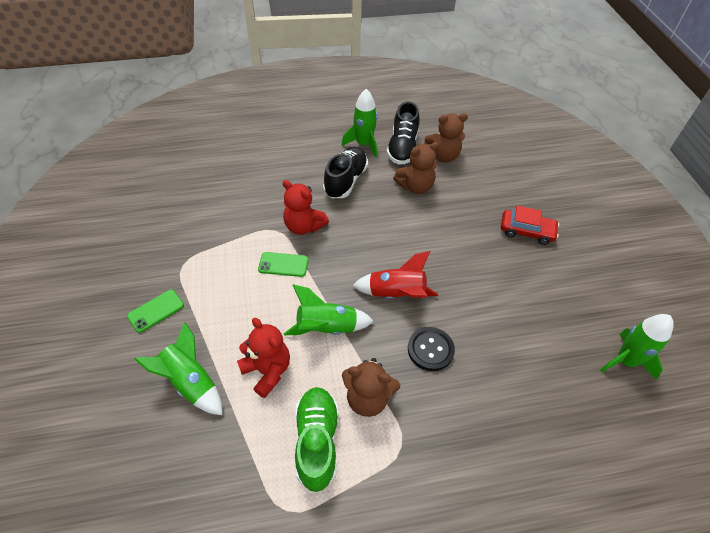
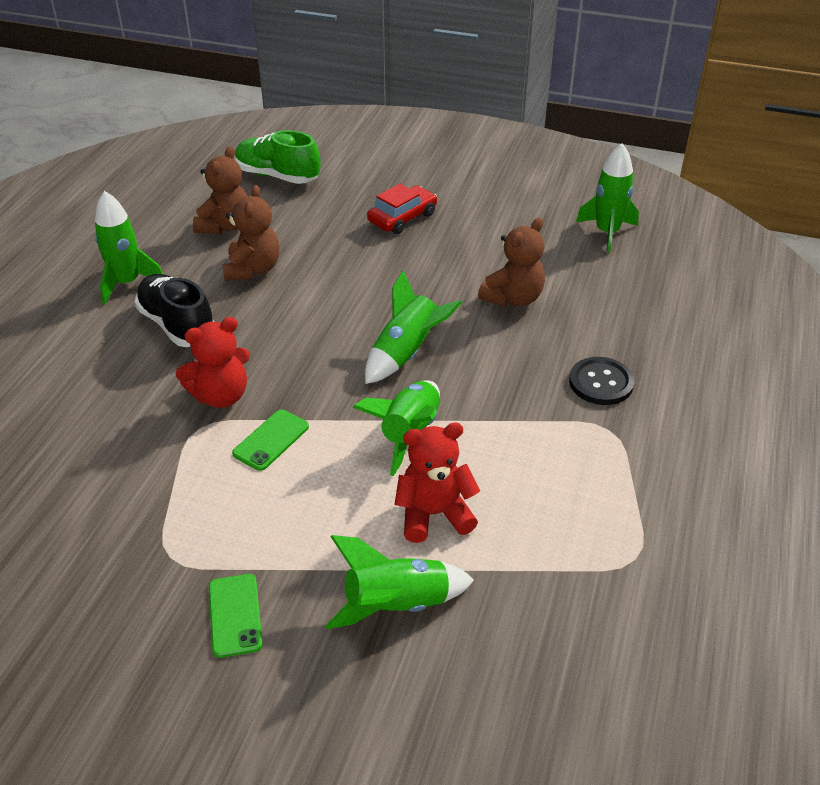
camera: 60 degrees left, 10 degrees down
(317, 441) = (563, 499): green shoe -> green shoe (277, 176)
(368, 398) = (533, 433): brown teddy bear -> brown teddy bear (513, 298)
(396, 294) = (406, 353): red rocket -> green rocket
(402, 148) = (173, 252): black shoe -> none
(430, 349) = (503, 357): black button -> black button (601, 383)

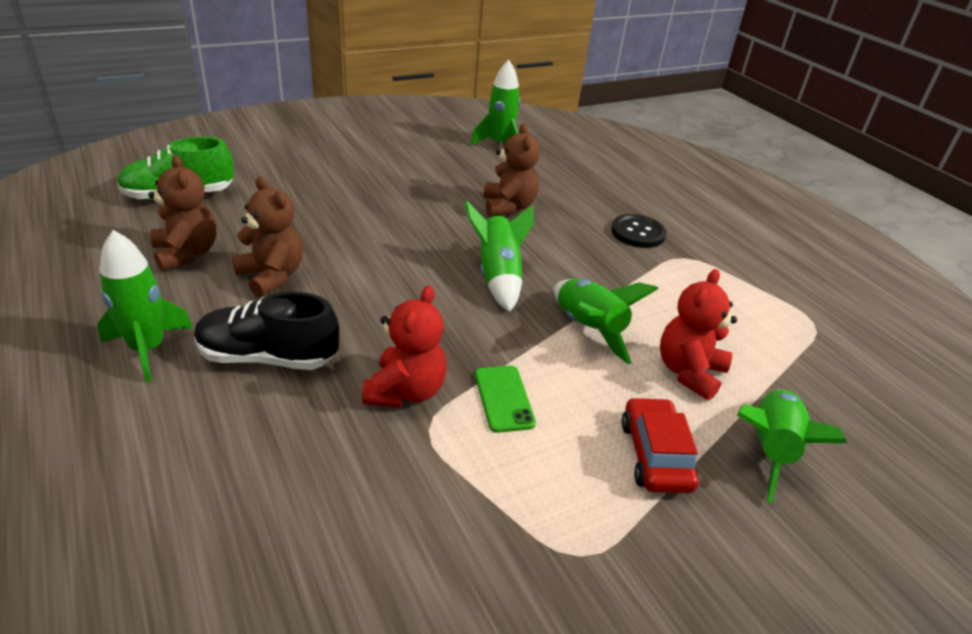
camera: 50 degrees left, 5 degrees down
(235, 615) = (700, 554): green phone -> none
(402, 218) = (345, 186): red car -> red car (655, 455)

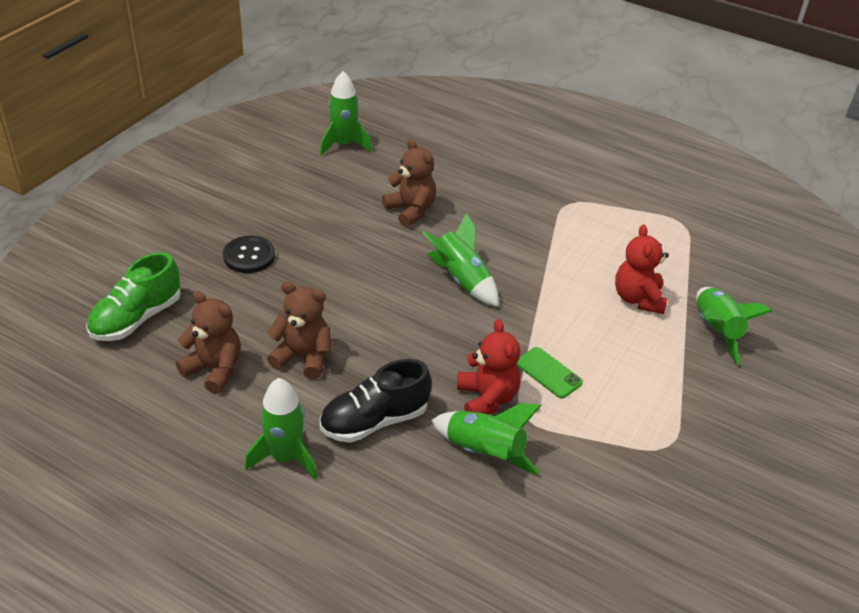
camera: 30 degrees left, 5 degrees up
(588, 329) = (555, 295): green rocket -> green rocket (484, 452)
(637, 233) = (521, 194): black button -> black button (249, 256)
(655, 455) = (660, 366): red car -> none

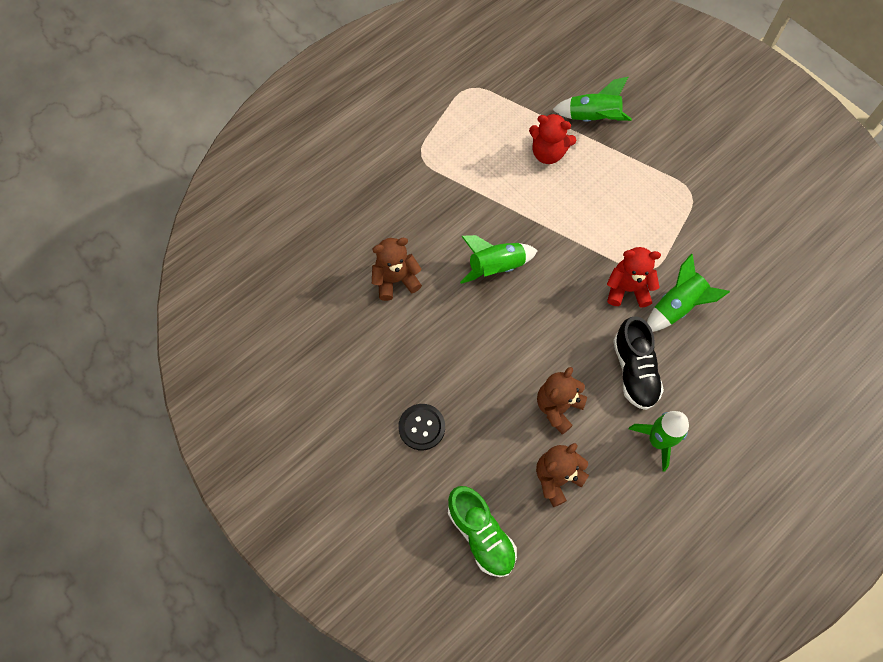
camera: 70 degrees left, 25 degrees up
(344, 145) = (277, 311): green rocket -> none
(548, 373) = (611, 240): green phone -> none

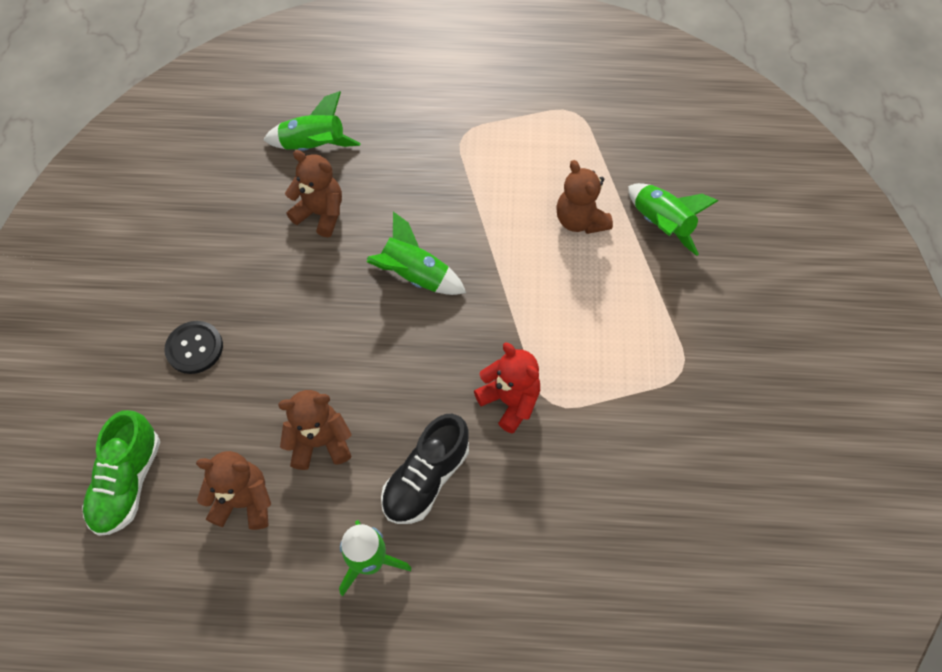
camera: 45 degrees right, 5 degrees down
(548, 153) = (580, 220): red teddy bear -> brown teddy bear
(677, 306) = (538, 460): green rocket -> green rocket (314, 146)

